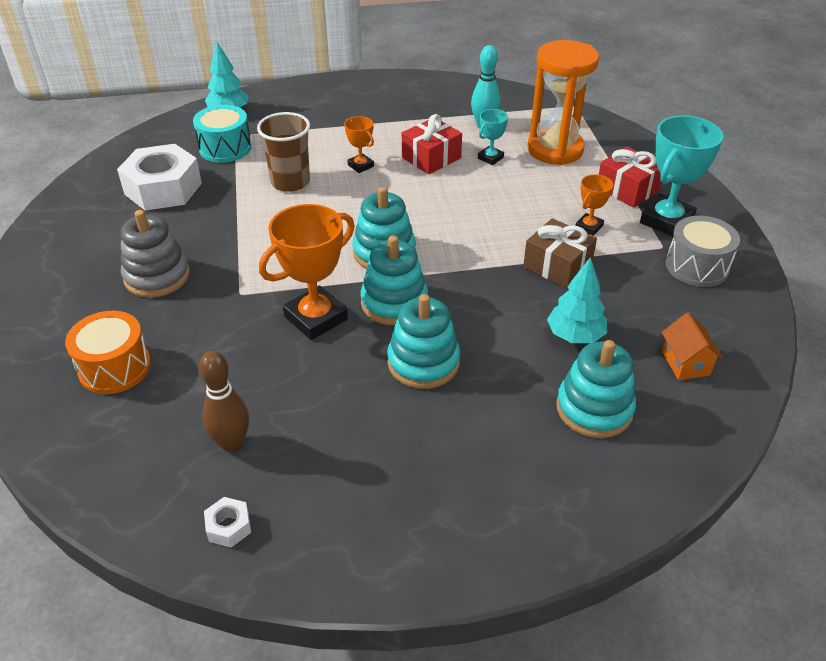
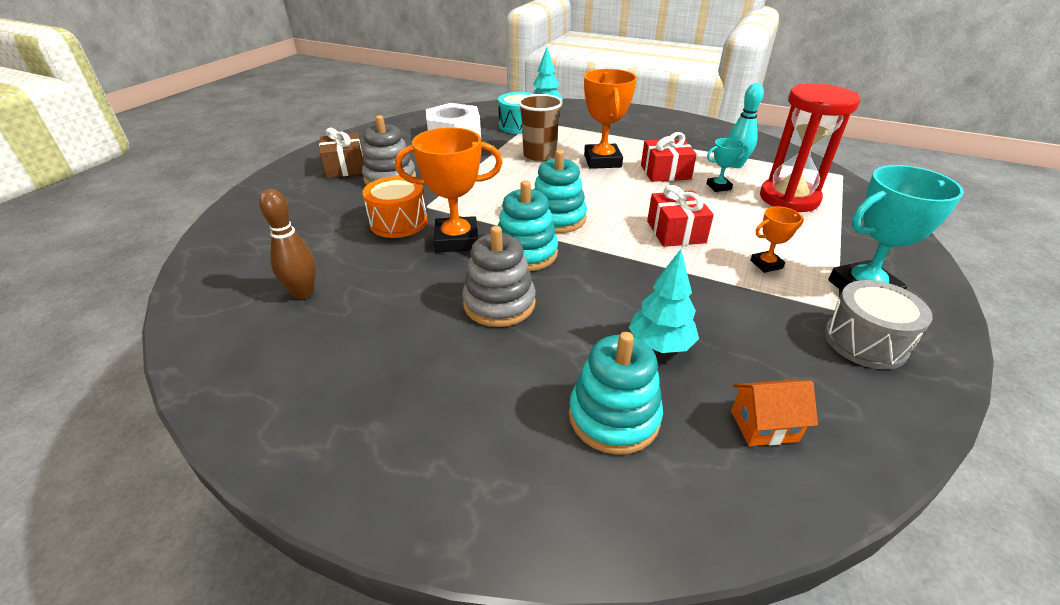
camera: 35 degrees right, 5 degrees down
(115, 367) = (301, 217): orange drum -> orange drum (398, 222)
(229, 527) = (230, 346): white nut -> none
(360, 166) = (602, 161): orange trophy -> orange trophy, size x1.95
(423, 362) = (499, 303): turquoise stacking toy -> grey stacking toy
(555, 149) = (789, 198): orange hourglass -> red hourglass
(557, 266) = (701, 282): brown gift -> brown gift (345, 167)
(627, 189) = (839, 249): red gift -> red gift (675, 232)
(685, 363) = (764, 426): orange house -> orange house turned 60 degrees clockwise

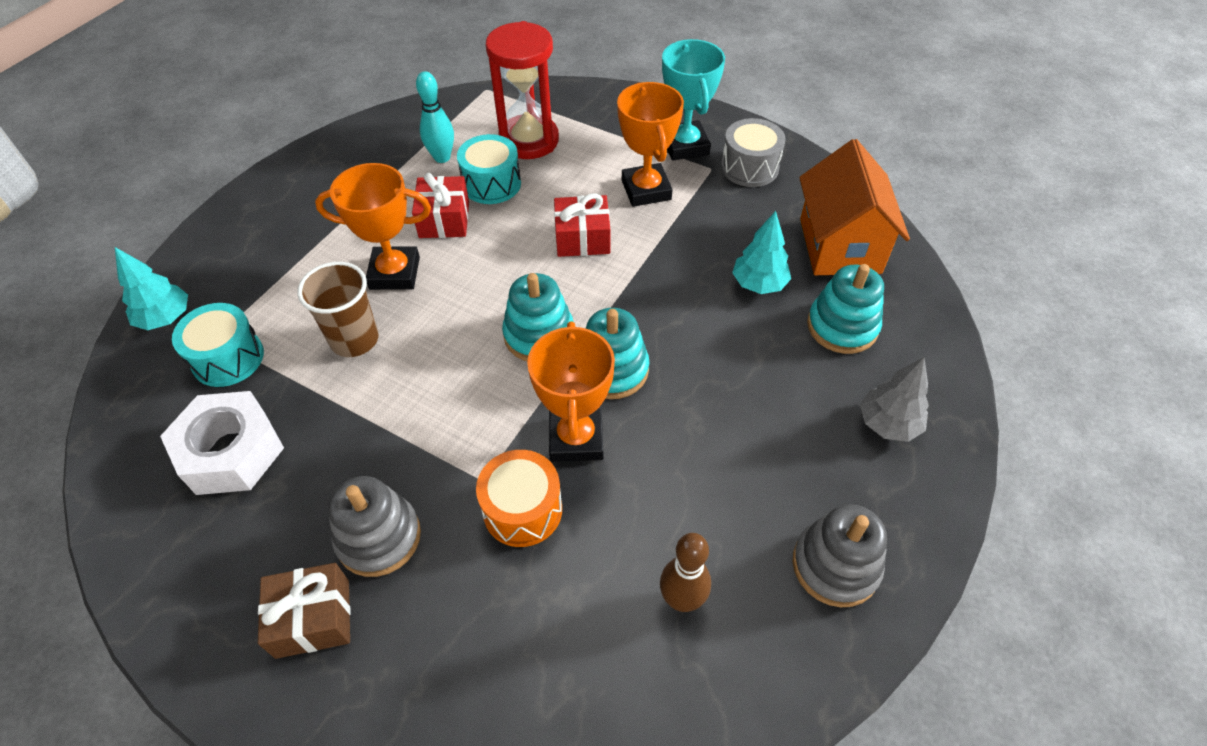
camera: 85 degrees left, 15 degrees up
(464, 450) = (888, 424): none -> grey tree
(499, 303) = (703, 396): grey stacking toy -> grey stacking toy (835, 565)
(718, 187) = (492, 184): turquoise trophy -> turquoise drum
(764, 426) = (840, 246): orange house -> orange house, size x2.18
(766, 264) = (646, 190): orange trophy -> orange trophy, size x1.95

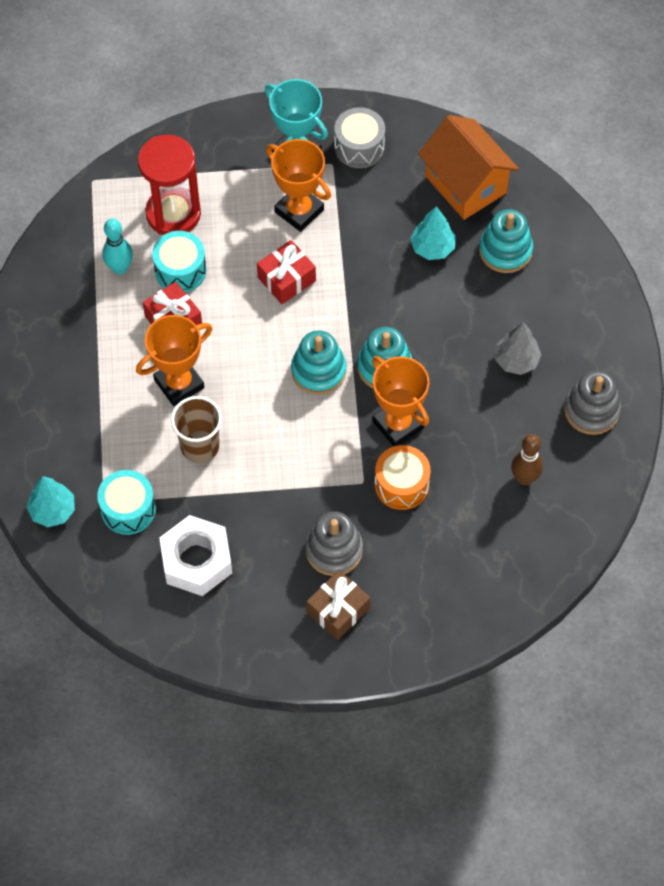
camera: 35 degrees left, 10 degrees up
(888, 424) = (571, 305): grey tree -> grey tree (516, 360)

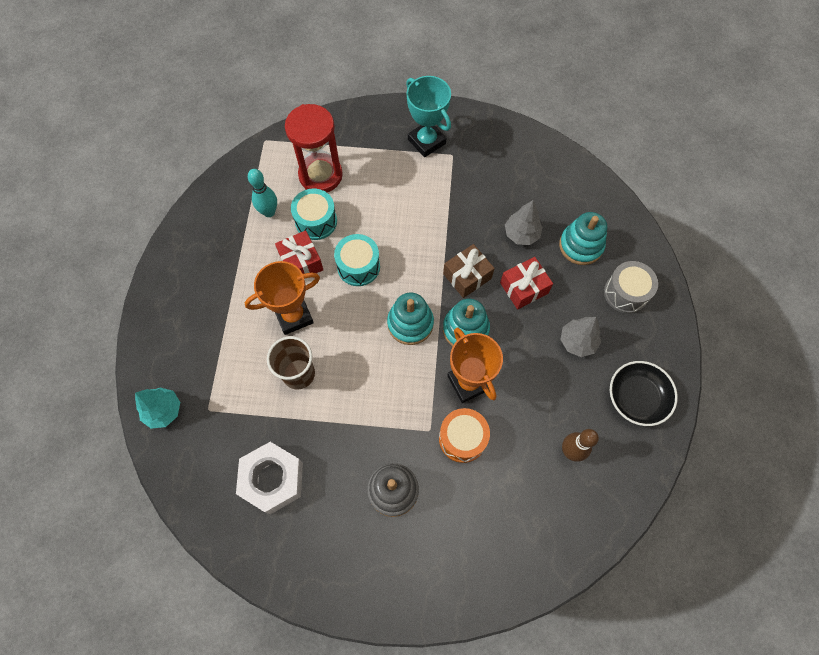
camera: 10 degrees right, 5 degrees up
(128, 509) = (226, 420): turquoise drum -> turquoise drum (358, 266)
(286, 279) = (399, 242): red gift -> red gift (524, 288)
(299, 211) = (419, 188): orange trophy -> none
(338, 610) = (386, 550): brown gift -> brown gift (467, 276)
(359, 147) = (476, 145): grey drum -> grey drum (625, 293)
(432, 248) = (521, 234): turquoise tree -> grey tree
(466, 184) = (556, 187): orange house -> none
(591, 410) = (637, 397): grey stacking toy -> black bowl

